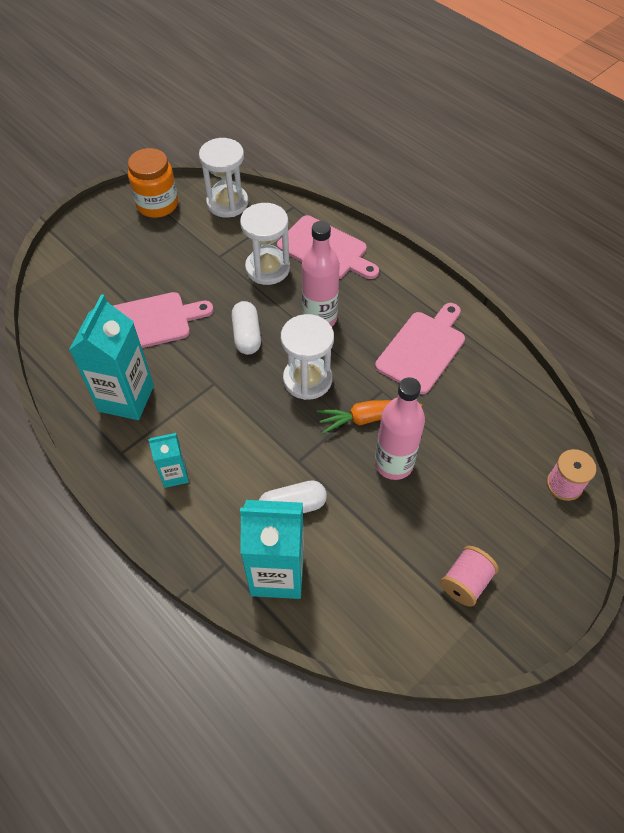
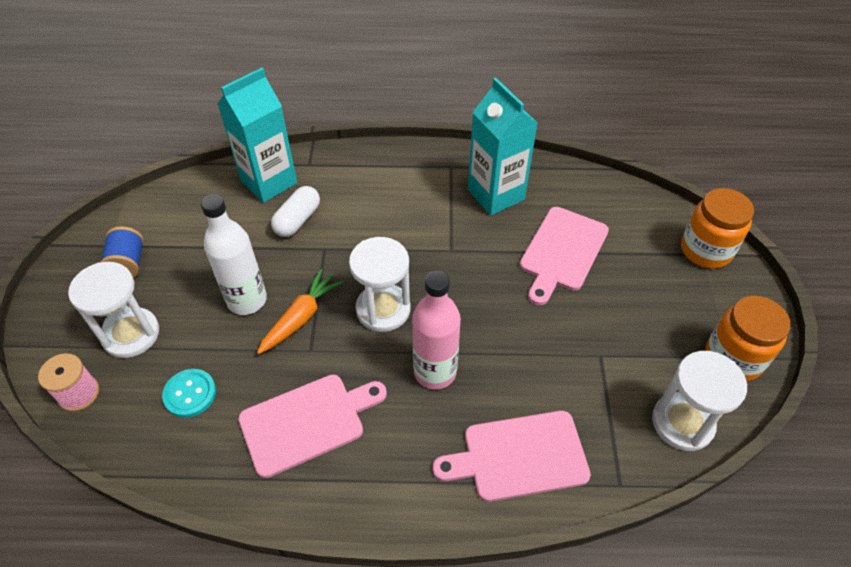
camera: 135 degrees right, 5 degrees down
(70, 255) = (705, 250): none -> orange jar
(174, 474) = (399, 181): turquoise carton -> none
(247, 335) = (476, 304): white capsule -> none
(267, 268) = (543, 382): white hourglass -> white hourglass (131, 334)
(394, 463) = (247, 300): pink bottle -> white bottle
(423, 349) = (307, 422): pink cutting board -> pink cutting board turned 105 degrees counterclockwise
(465, 582) = (128, 264): pink spool -> blue spool
(485, 423) = (190, 394): none -> turquoise button

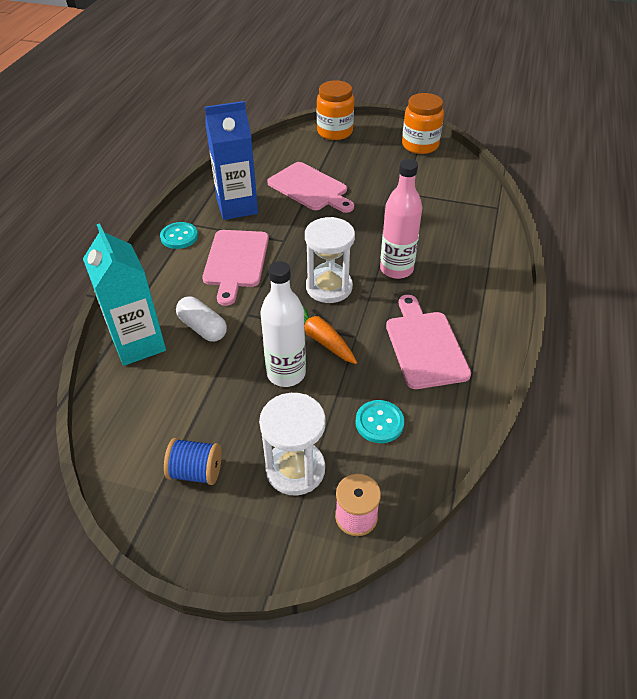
camera: 75 degrees left, 5 degrees down
(426, 164) = (179, 237): none -> turquoise button
(496, 195) = (237, 207): turquoise carton -> blue carton
(519, 456) = (472, 243): pink cutting board -> pink cutting board (235, 262)
(682, 423) = (460, 174): white hourglass -> none

